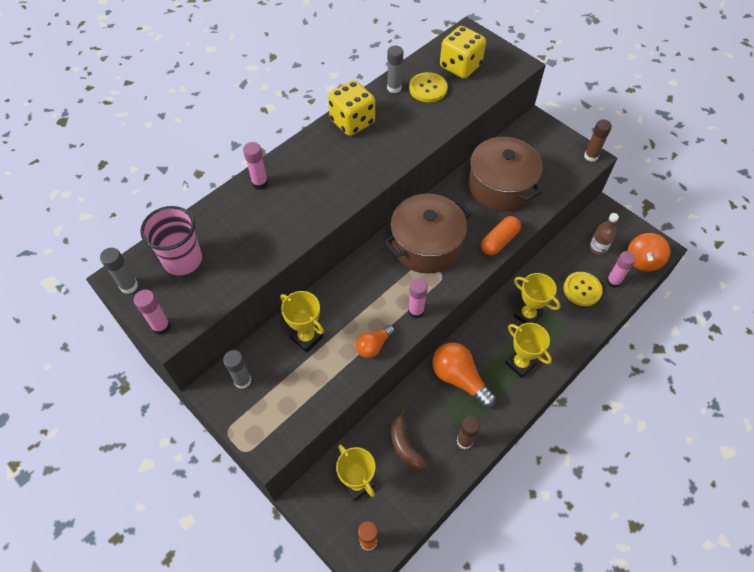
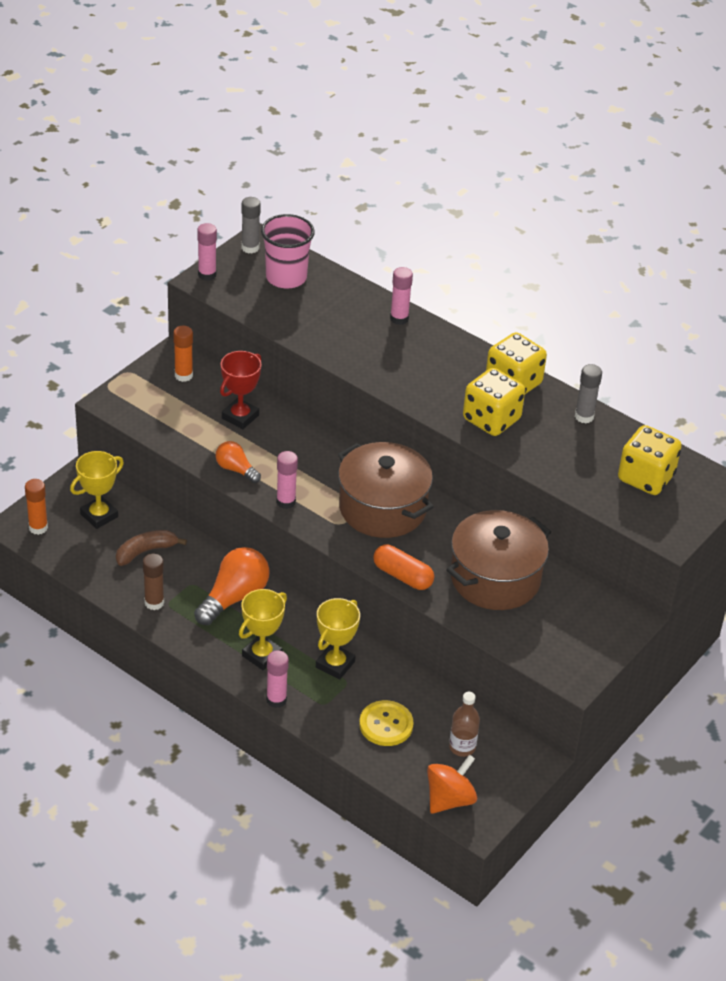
camera: 80 degrees right, 15 degrees down
(242, 381) = (183, 375): grey glue stick -> orange glue stick
(306, 337) = (240, 417): yellow trophy -> red trophy
(393, 140) = (491, 419): none -> yellow dice
(428, 88) = (592, 447): yellow button -> none
(591, 156) = (577, 678): brown glue stick -> none
(613, 281) = (405, 761): pink glue stick -> pink glue stick (276, 700)
(642, 261) = (449, 799): orange spinning top -> orange spinning top turned 120 degrees clockwise

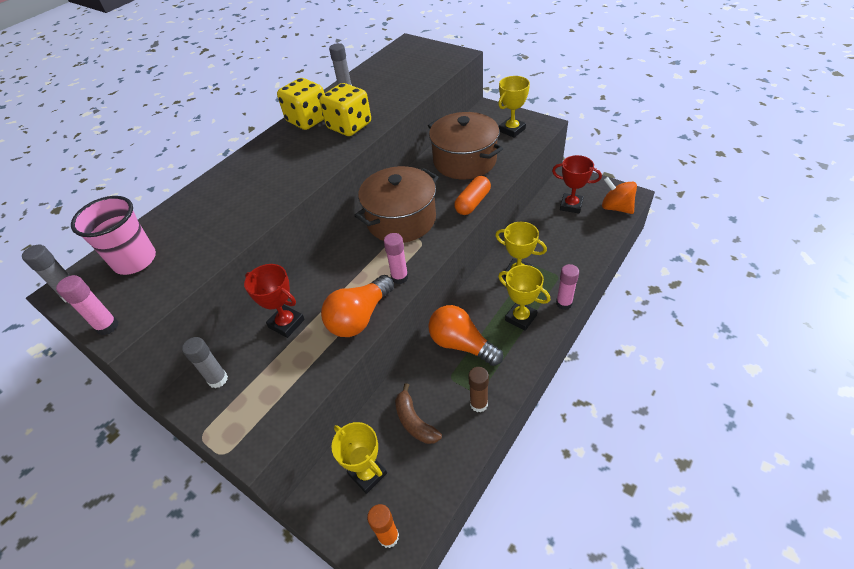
camera: 85 degrees left, 5 degrees up
(183, 375) = (218, 379): orange glue stick -> grey glue stick
(236, 469) = (360, 317): orange light bulb -> orange light bulb, size x1.73
(386, 724) = (565, 242): yellow button -> none
(399, 318) = (218, 182): pink glue stick -> none
(462, 747) = (571, 205): brown bottle -> red trophy
(565, 639) = (512, 130): none -> yellow trophy
(645, 478) = (405, 65): yellow dice -> none

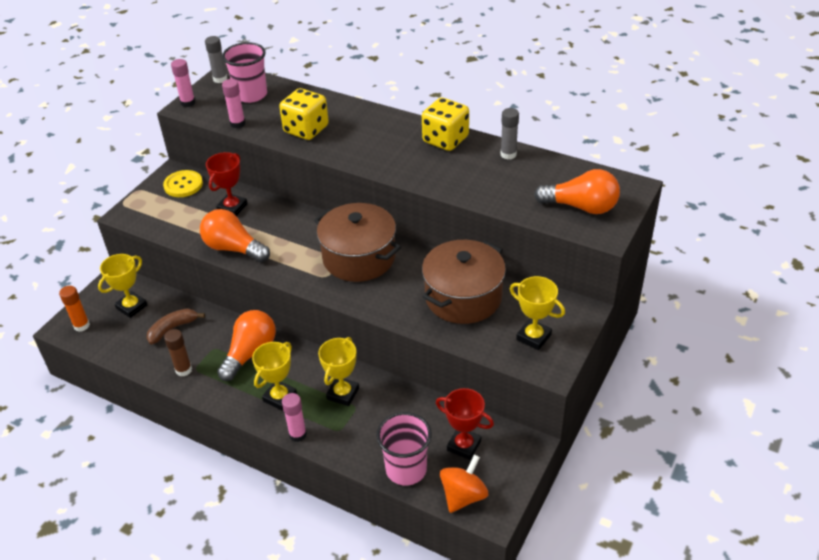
camera: 80 degrees right, 5 degrees down
(218, 379) = (183, 185): grey glue stick -> yellow button
(349, 126) = (434, 169): yellow dice -> yellow dice (306, 129)
(399, 277) = (278, 267): pink glue stick -> pink glue stick (237, 124)
(424, 62) = (581, 207): none -> orange light bulb
(472, 203) = (386, 309): orange capsule -> none
(571, 205) = (464, 446): red trophy -> red trophy turned 75 degrees counterclockwise
(595, 236) = (406, 469): none -> pink cup

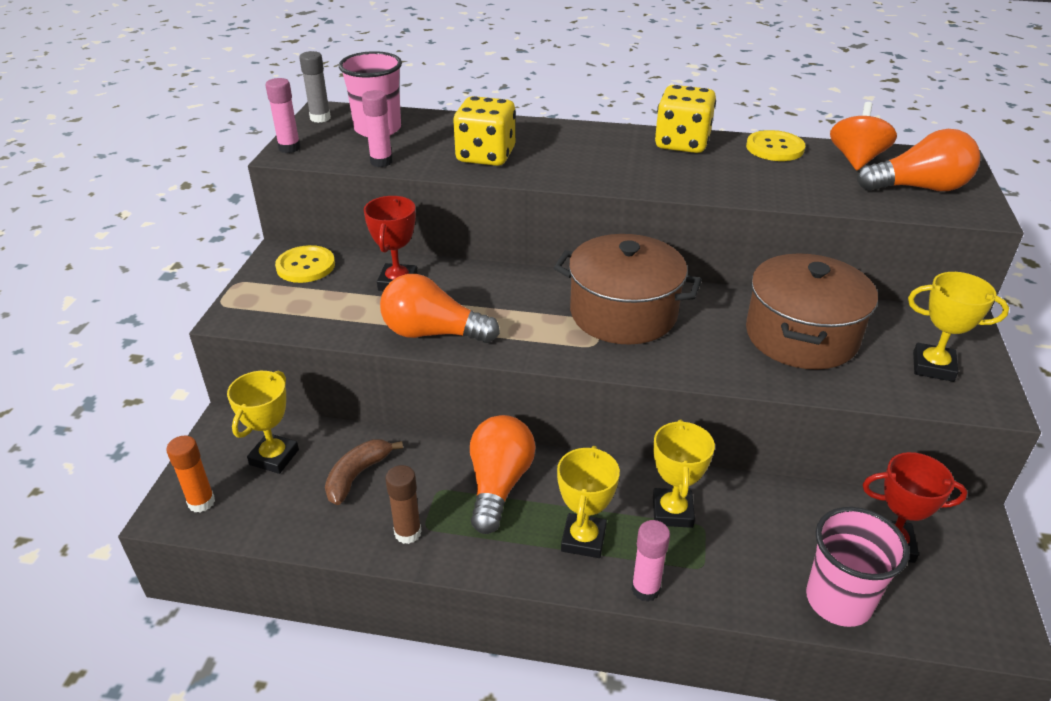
camera: 20 degrees left, 5 degrees down
(463, 496) = (946, 618): orange spinning top -> orange spinning top (856, 159)
(508, 154) = (774, 148): grey glue stick -> yellow button

